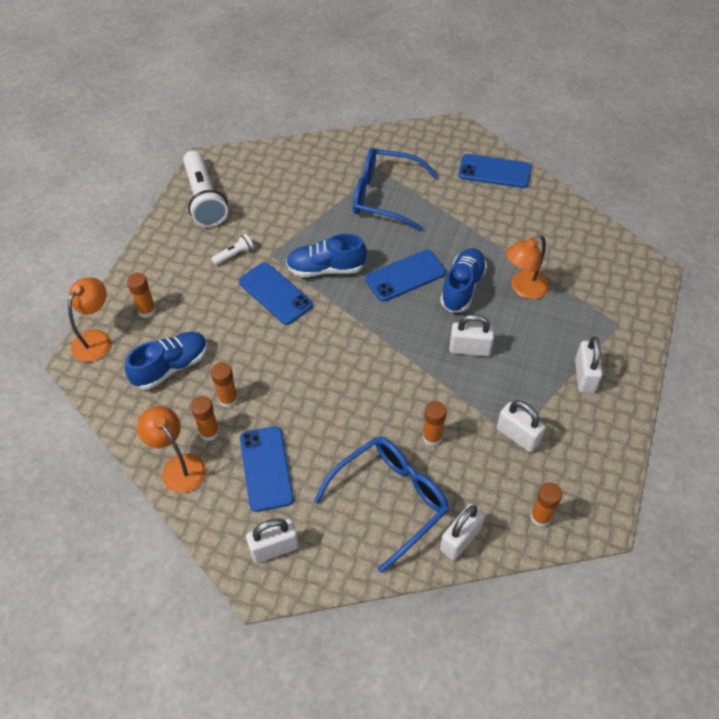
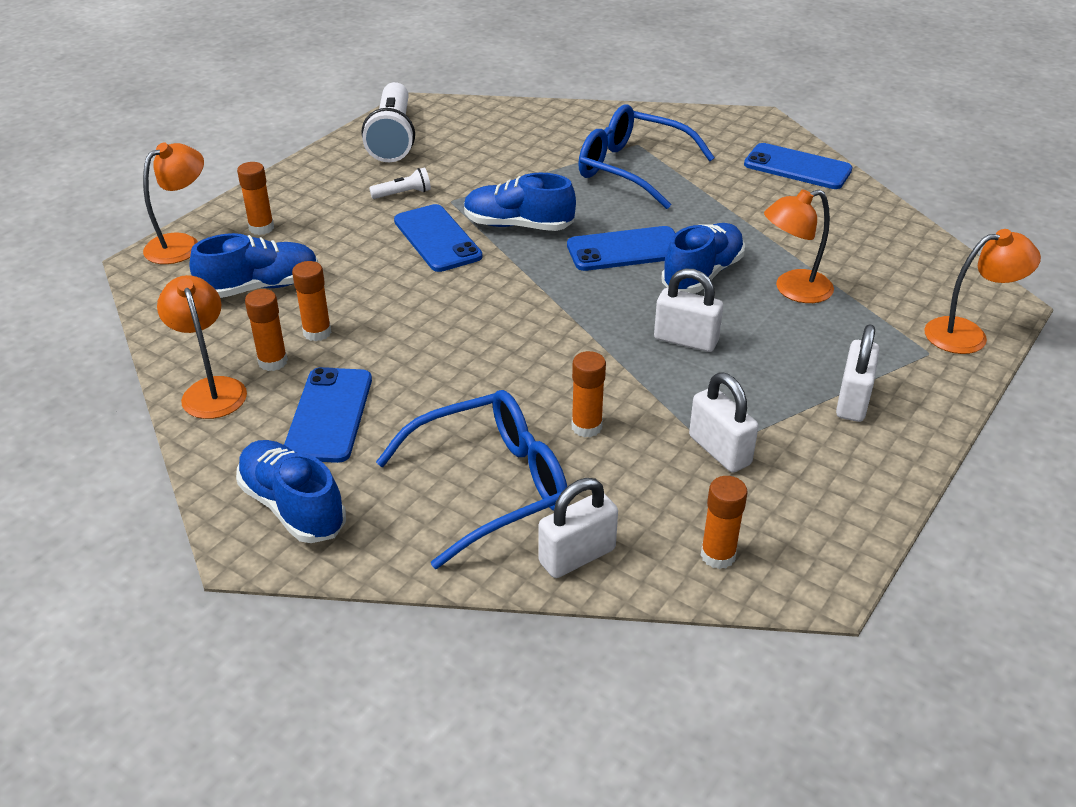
camera: 15 degrees right, 15 degrees down
(274, 548) = (293, 507): white padlock -> blue shoe
(638, 303) = (967, 334): none -> orange lamp

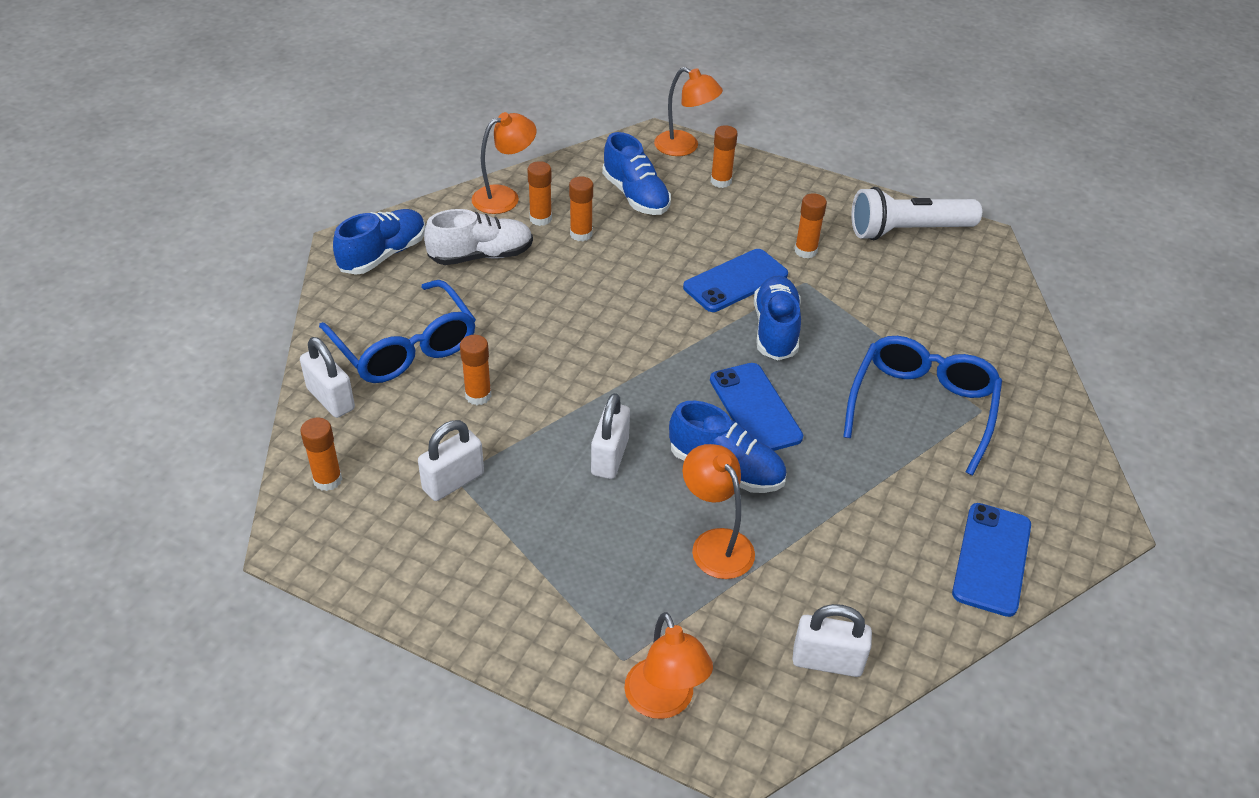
camera: 80 degrees right, 5 degrees up
(329, 415) = (481, 256): blue phone -> white shoe
(403, 194) = (805, 251): white flashlight -> orange glue stick
(852, 401) = (531, 583): white padlock -> white padlock (827, 661)

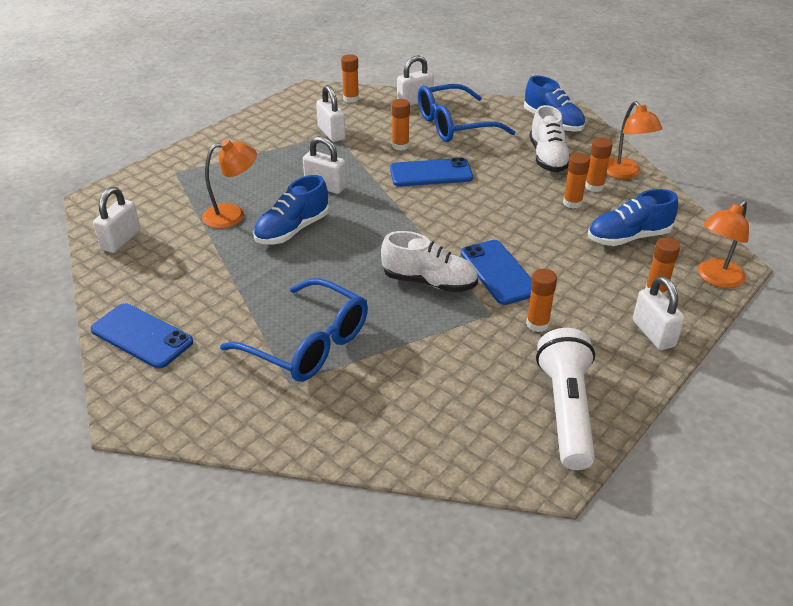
camera: 105 degrees right, 5 degrees down
(664, 702) = (140, 181): orange lamp -> none
(755, 408) = (344, 253): blue phone -> blue phone (431, 173)
(775, 330) = (429, 282): blue shoe -> white shoe
(783, 184) = (653, 333): none -> white padlock

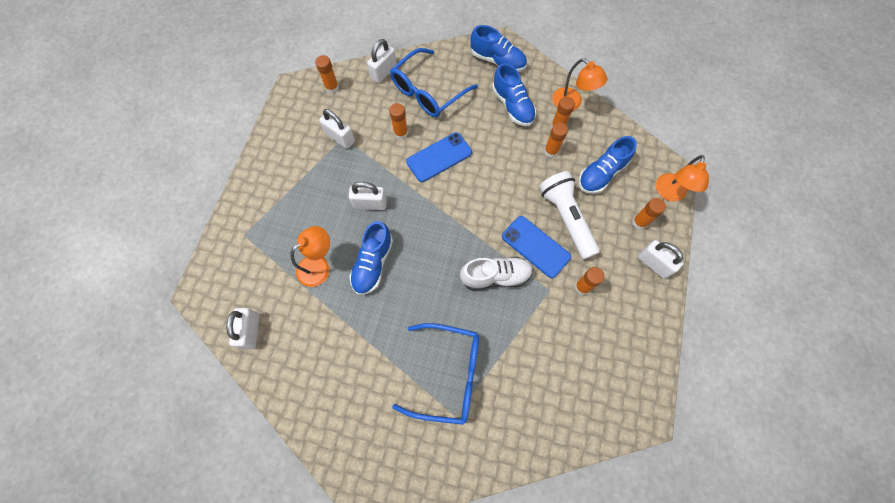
camera: 25 degrees left, 30 degrees up
(142, 336) = (330, 421): blue phone -> none
(548, 158) = (512, 106): white shoe -> blue shoe
(566, 410) = (632, 357): white flashlight -> white flashlight (566, 218)

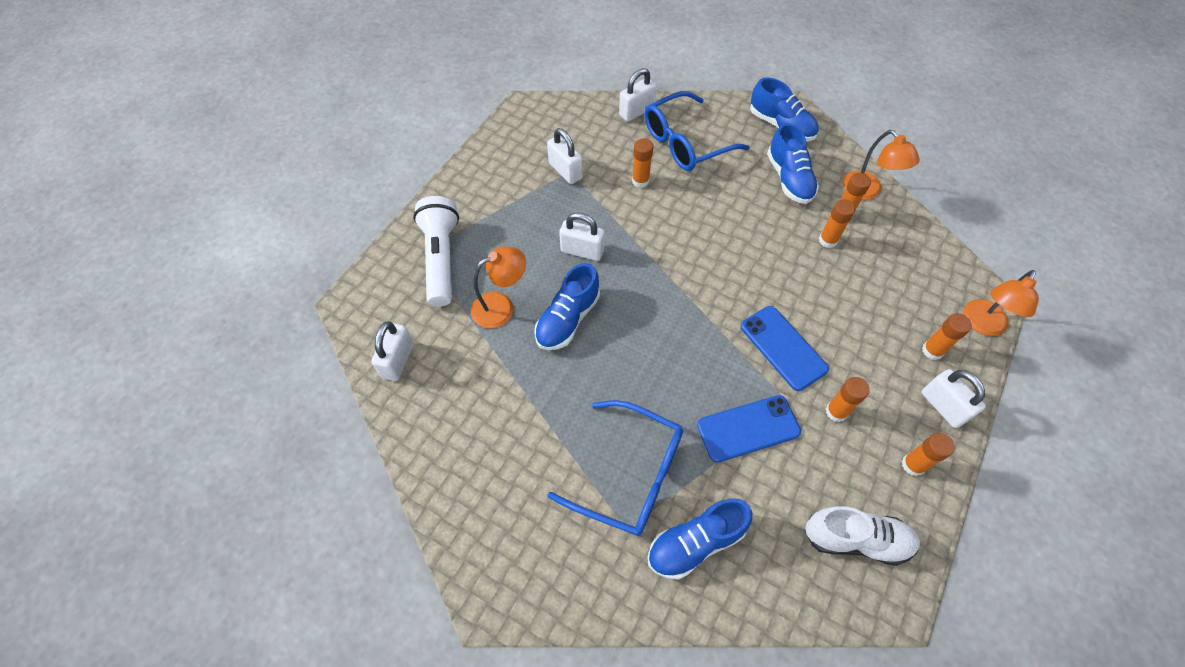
camera: 15 degrees right, 10 degrees down
(332, 87) = (570, 116): orange glue stick -> orange glue stick (913, 465)
(439, 157) = (681, 217): blue phone -> blue phone (748, 428)
(495, 276) = (721, 371): white shoe -> white shoe (856, 539)
(566, 218) = (832, 323): white flashlight -> white flashlight (441, 259)
(601, 174) = (891, 280): blue shoe -> blue shoe (695, 543)

